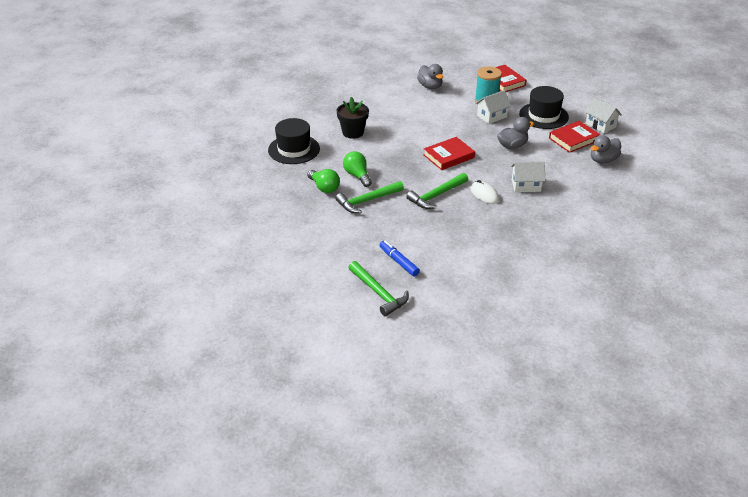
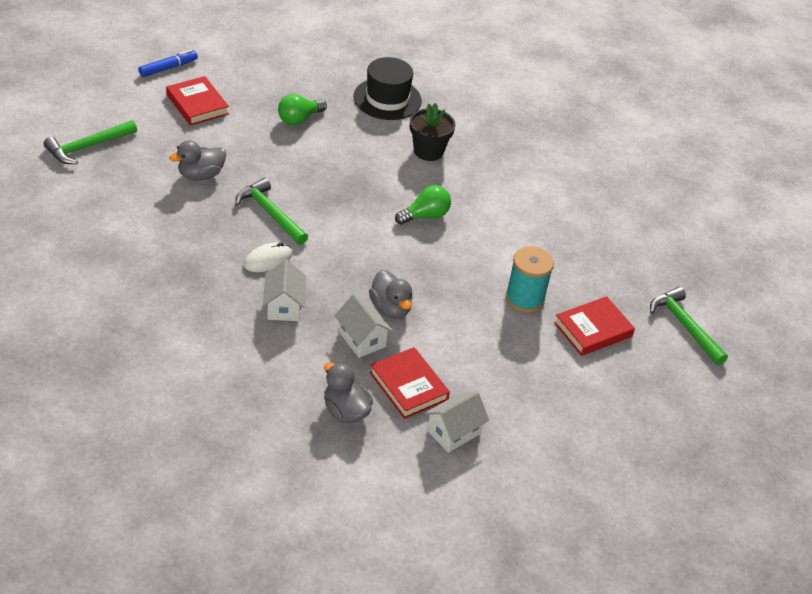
camera: 85 degrees right, 5 degrees up
(357, 175) = (323, 148): green light bulb -> green light bulb (425, 216)
(367, 201) = (267, 152): green hammer -> green hammer (685, 326)
(399, 262) = (139, 167): blue marker -> blue marker (168, 68)
(430, 86) = (565, 240): grey duck -> grey duck (200, 175)
(448, 156) = (365, 236): red book -> red book (197, 104)
(491, 116) = (477, 298): white house -> white house (362, 339)
(543, 116) = (482, 362): black hat -> none

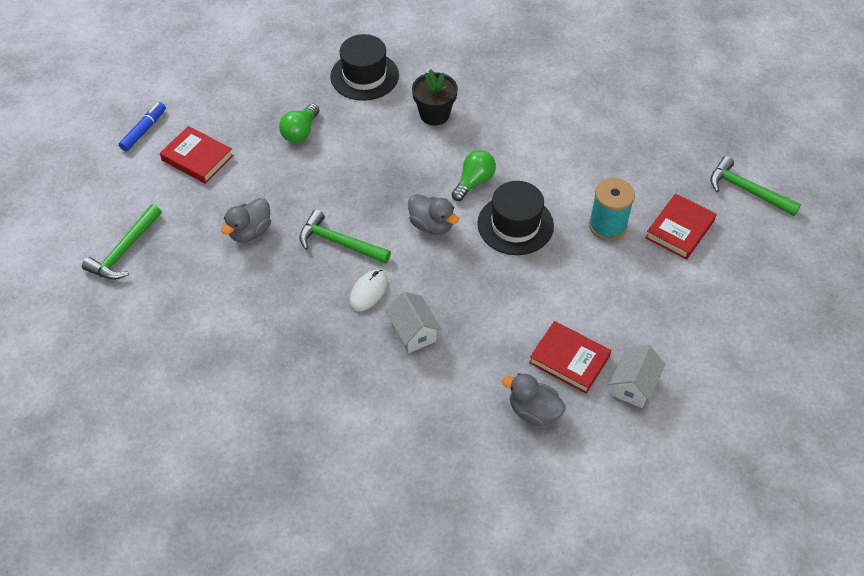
camera: 20 degrees left, 10 degrees up
(362, 339) = (501, 332): white house -> none
(390, 308) = (505, 289): grey duck -> grey duck (431, 225)
(438, 263) = (515, 225): none -> black hat

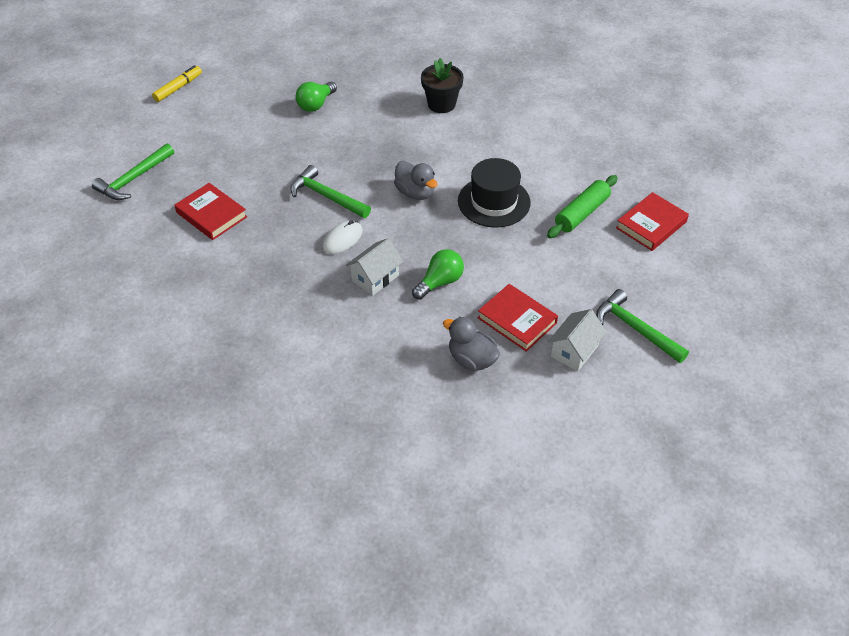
camera: 10 degrees right, 5 degrees down
(144, 130) = (178, 88): blue marker -> yellow marker
(197, 158) = (218, 114): red book -> red book (211, 215)
(250, 232) = (249, 178): grey duck -> none
(364, 76) = (385, 67): black hat -> none
(413, 332) = (375, 278): white house -> white house turned 60 degrees clockwise
(474, 182) = (464, 162): green light bulb -> green light bulb (440, 282)
(607, 226) = (581, 213): turquoise spool -> green rolling pin
(747, 190) = (725, 200): green hammer -> green hammer (635, 328)

